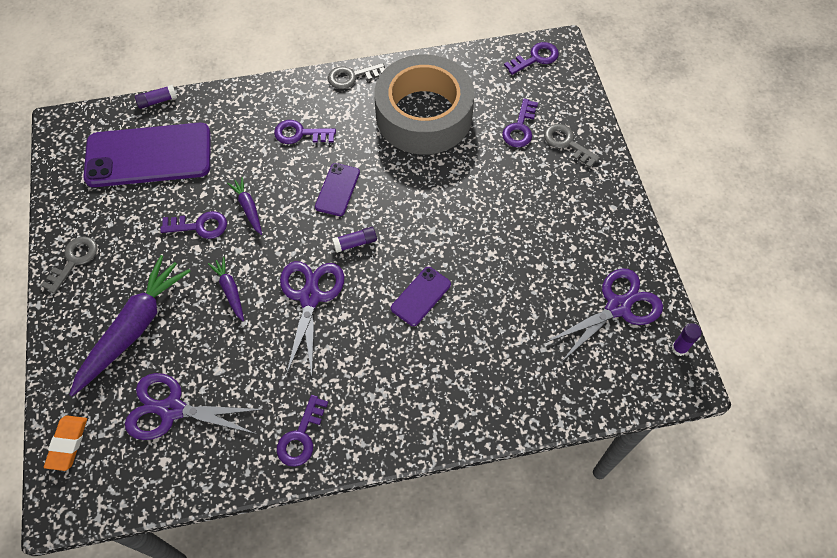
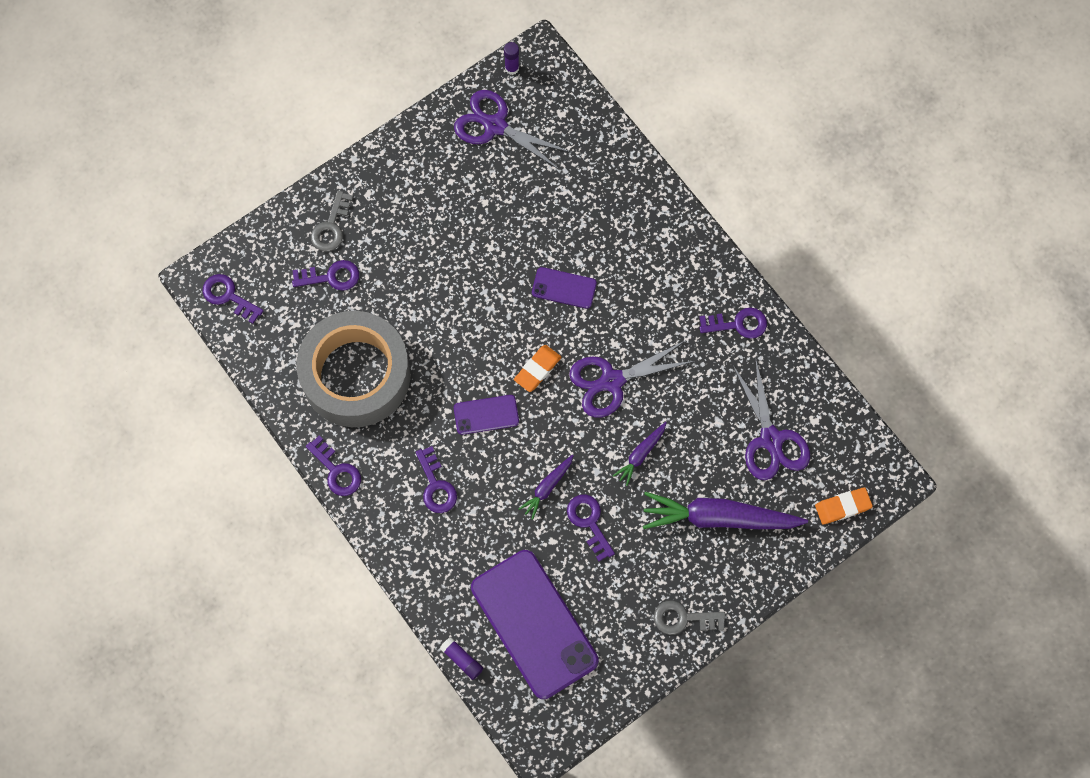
camera: 115 degrees left, 10 degrees up
(352, 77) = (336, 471): grey key -> purple key
(355, 243) = (537, 369): purple glue stick -> orange eraser

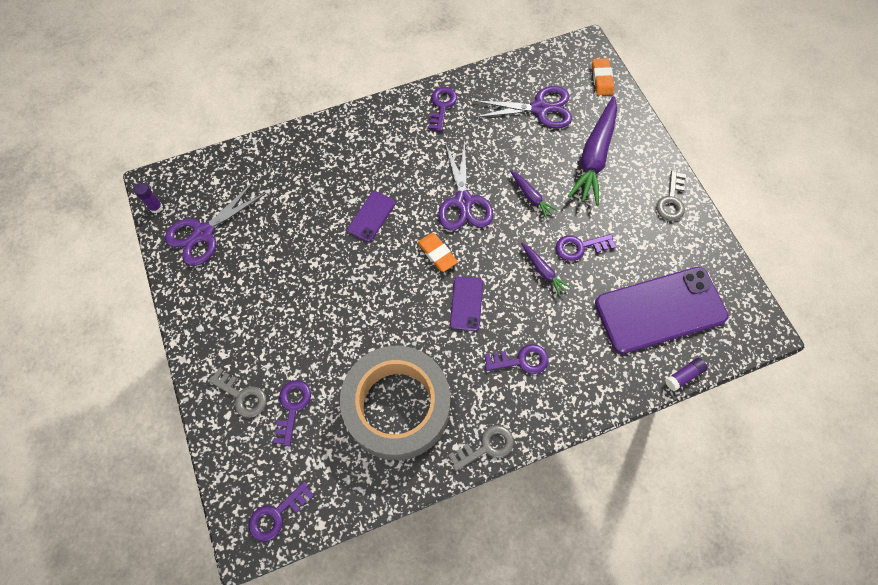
camera: 75 degrees left, 5 degrees down
(336, 471) = (486, 447): purple key -> grey key

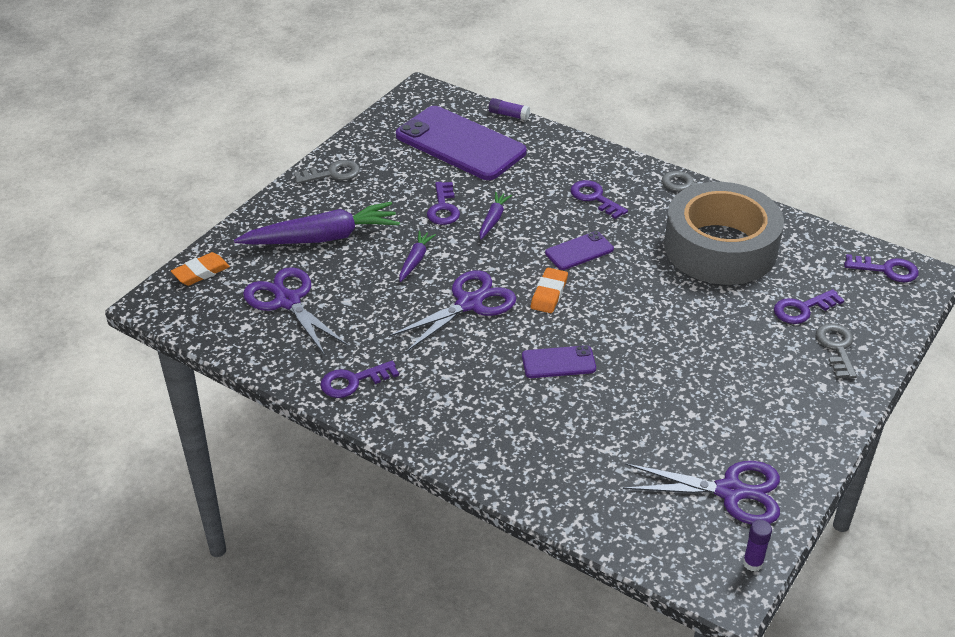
camera: 125 degrees left, 25 degrees down
(580, 247) = (443, 208): purple key -> purple key turned 45 degrees clockwise

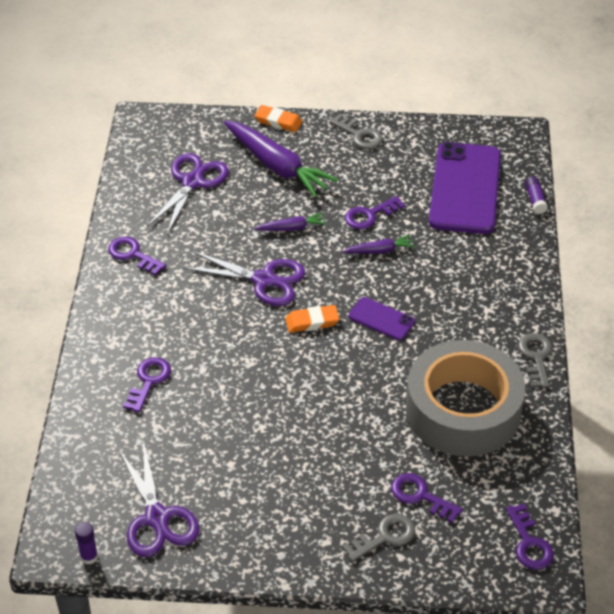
camera: 60 degrees right, 5 degrees up
(201, 272) = (190, 125): orange eraser -> orange eraser (278, 121)
(558, 362) = (233, 359): purple phone -> none
(595, 198) = (463, 301): purple key -> purple key (149, 381)

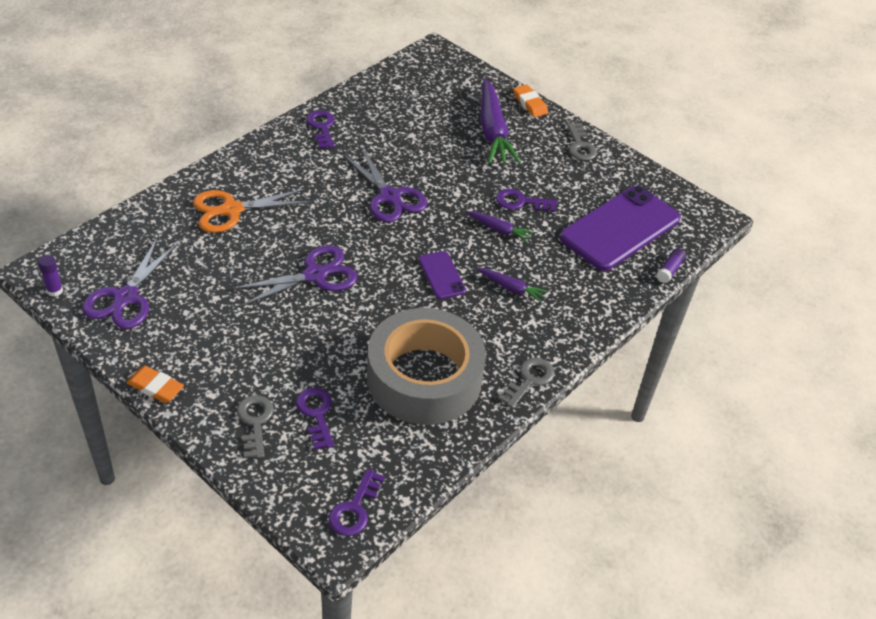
camera: 35 degrees right, 0 degrees up
(149, 381) = (231, 210): purple key -> orange scissors
(192, 182) = (419, 107): purple scissors -> purple scissors (315, 275)
(291, 228) = (452, 176): purple carrot -> purple carrot (511, 288)
(312, 321) = (389, 244): orange eraser -> orange eraser (155, 387)
(385, 537) = (255, 422): grey key -> grey key turned 105 degrees counterclockwise

